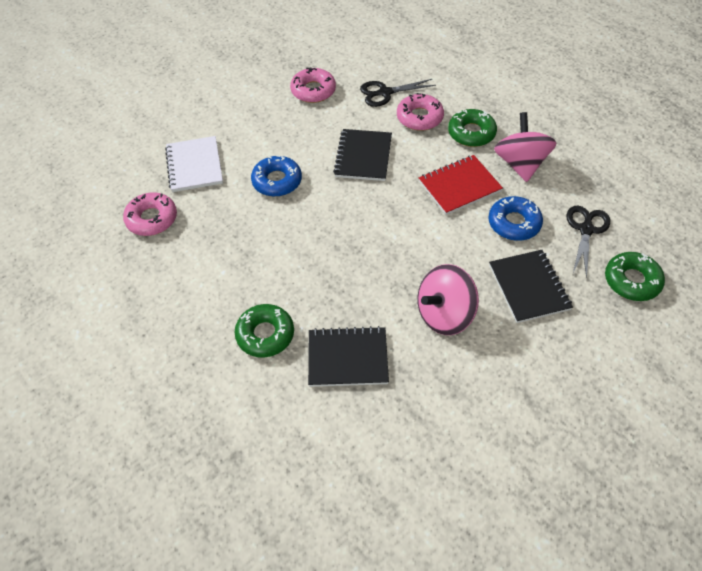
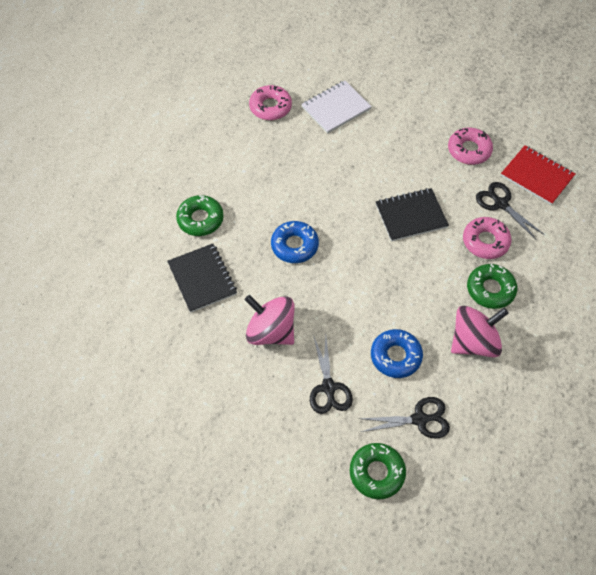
camera: 65 degrees right, 5 degrees up
(277, 181) = (349, 167): blue donut -> blue donut (294, 245)
(459, 186) = (417, 300): red notebook -> red notebook (537, 176)
(529, 287) = (328, 387): black notebook -> black scissors

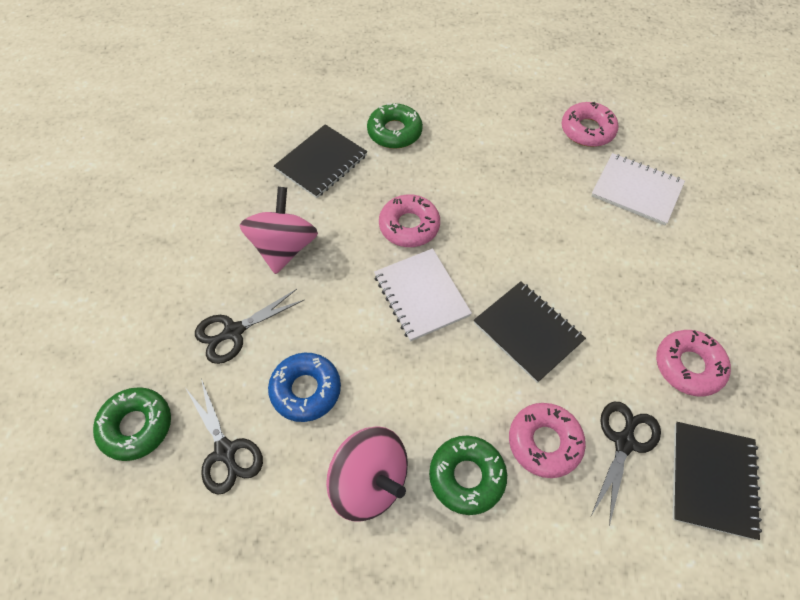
camera: 65 degrees right, 0 degrees up
(294, 245) = (409, 226): blue donut -> pink donut
(355, 262) = (421, 295): none -> white notebook
(537, 176) = (712, 480): red notebook -> black notebook

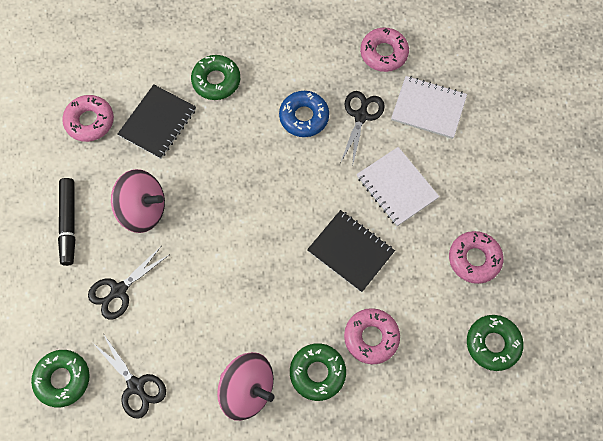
camera: 10 degrees left, 10 degrees up
(195, 249) = (69, 223): none -> black marker
(284, 247) = (143, 210): pink spinning top -> pink spinning top turned 105 degrees clockwise
(306, 390) = (186, 328): blue donut -> blue donut (304, 117)
(409, 226) = (243, 172): pink donut -> pink donut (90, 121)
(421, 295) = (263, 234): white notebook -> white notebook (397, 187)
(624, 442) = (429, 327): black scissors -> black scissors (361, 116)
(712, 480) = (493, 344): black notebook -> green donut

